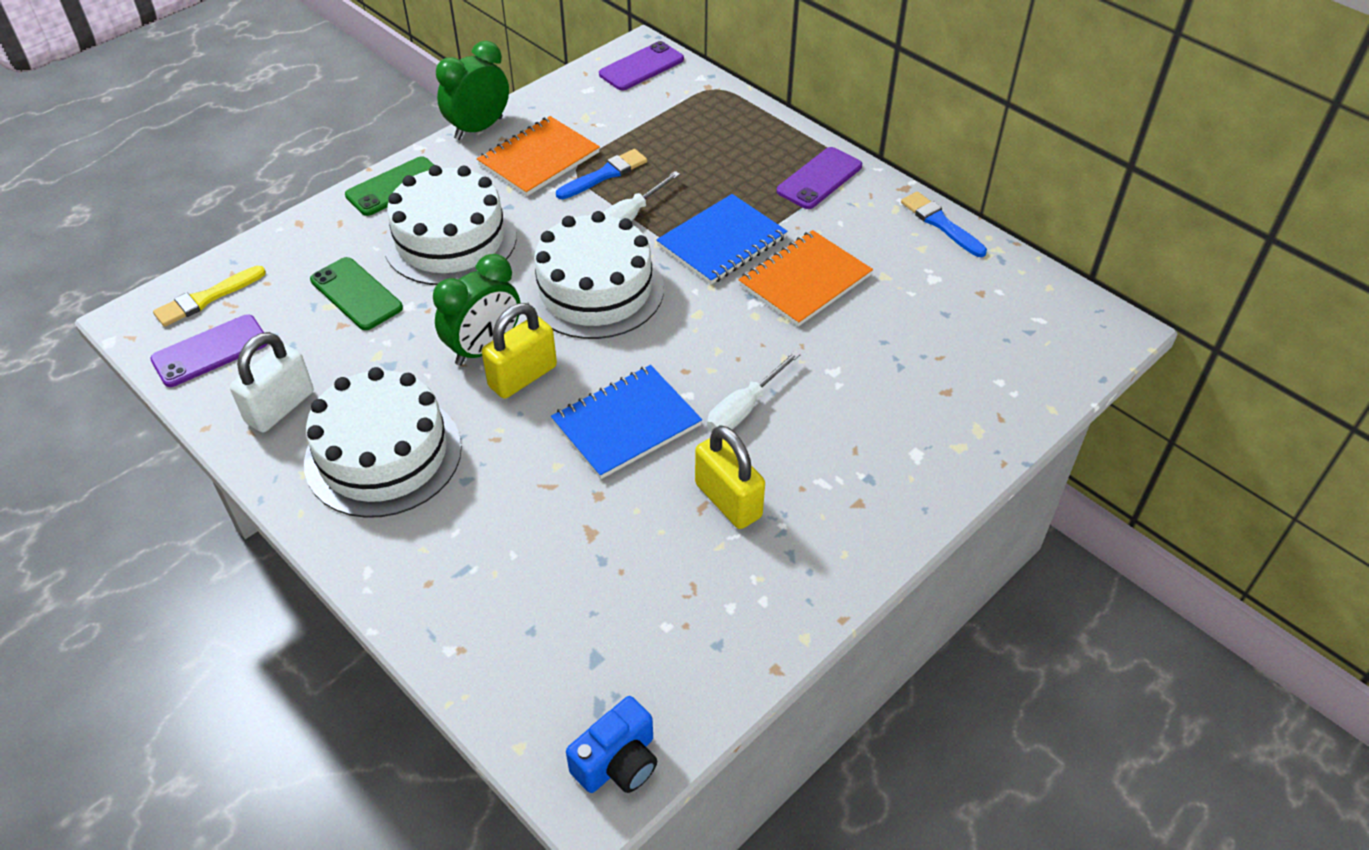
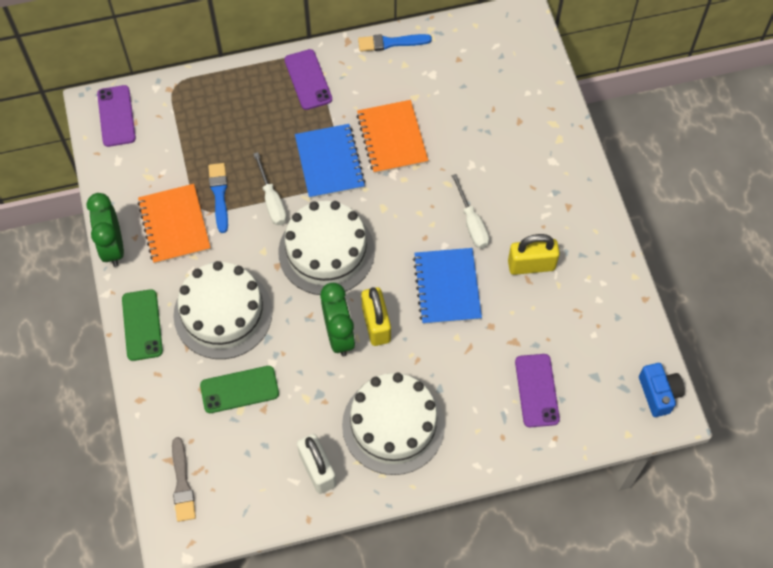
camera: 60 degrees left, 15 degrees up
(207, 298) = (182, 483): yellow brush -> grey brush
(210, 351) = (238, 496): purple phone -> purple phone (537, 390)

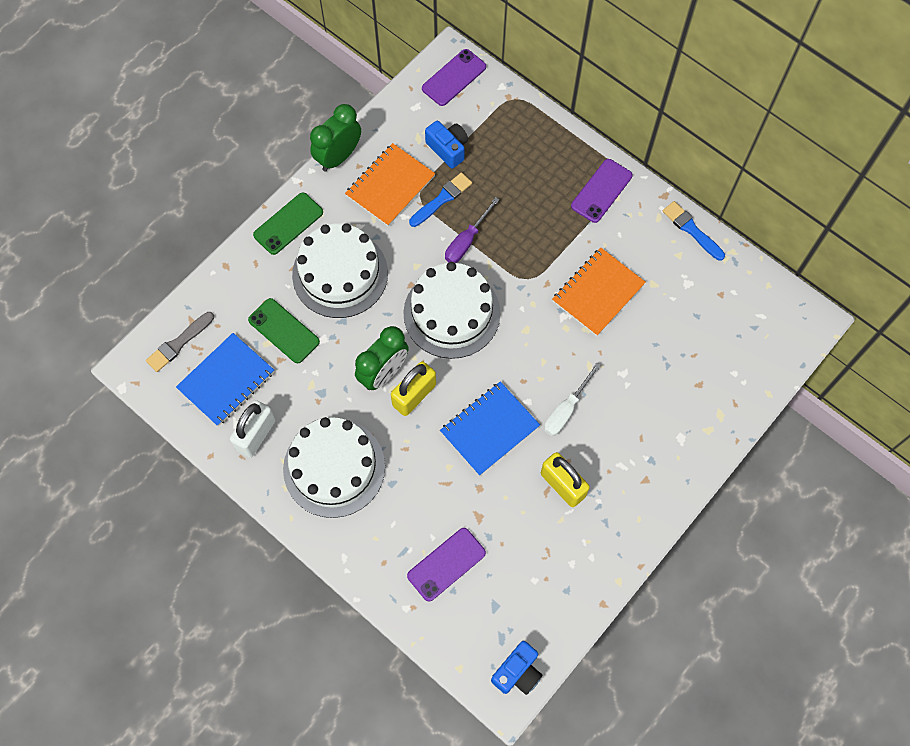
camera: 55 degrees right, 5 degrees up
(177, 161) = (448, 149): none -> blue camera
(272, 201) = (466, 241): white screwdriver -> purple screwdriver
(329, 162) = (536, 260): blue notebook -> blue notebook (226, 380)

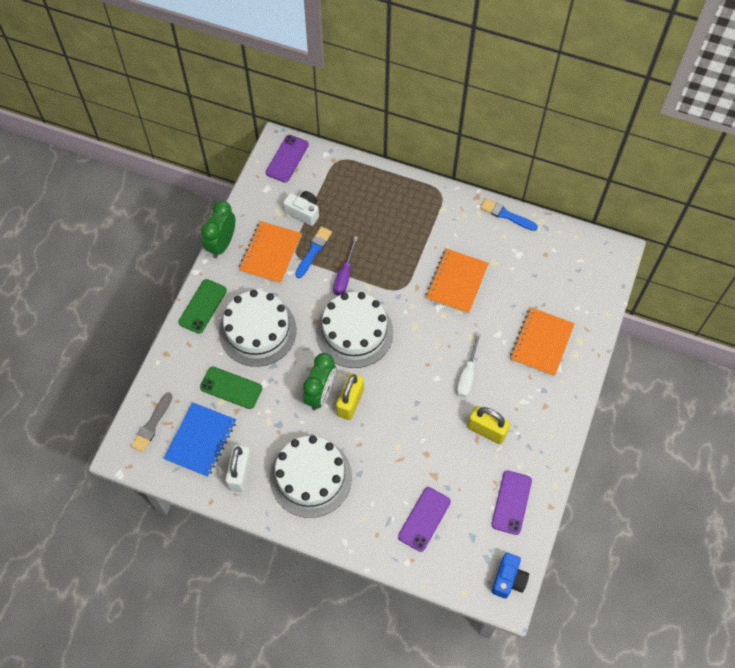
camera: 20 degrees left, 5 degrees down
(448, 149) = (303, 212): blue camera -> white camera
(489, 429) = (417, 408): blue notebook -> none
(601, 191) = (430, 207): purple phone -> purple phone (511, 502)
(672, 401) = (541, 342): none -> orange notebook

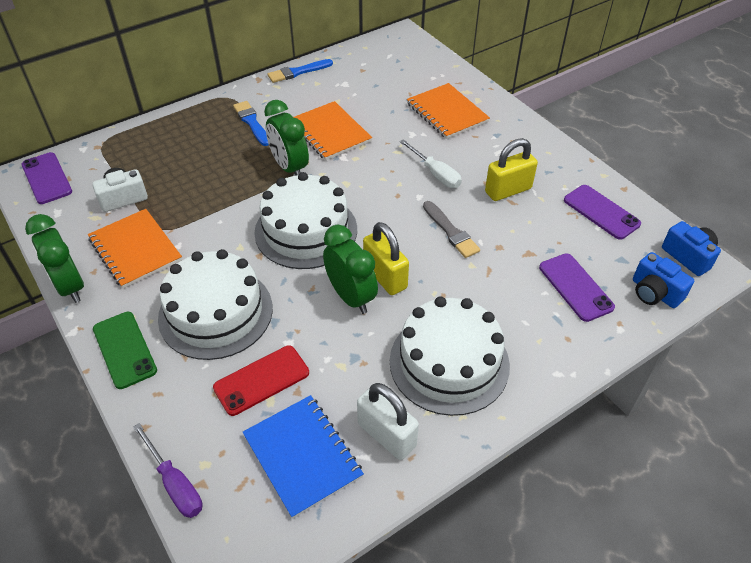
camera: 55 degrees left, 15 degrees down
(152, 425) = (227, 506): grey brush -> grey brush (451, 231)
(231, 388) = (261, 380): green phone -> red phone
(313, 250) = (176, 213): blue brush -> blue brush (252, 122)
(344, 276) = (233, 204): purple screwdriver -> purple screwdriver (175, 484)
(402, 283) = (289, 168): none -> green clock
(455, 570) = (654, 293): none -> blue camera

